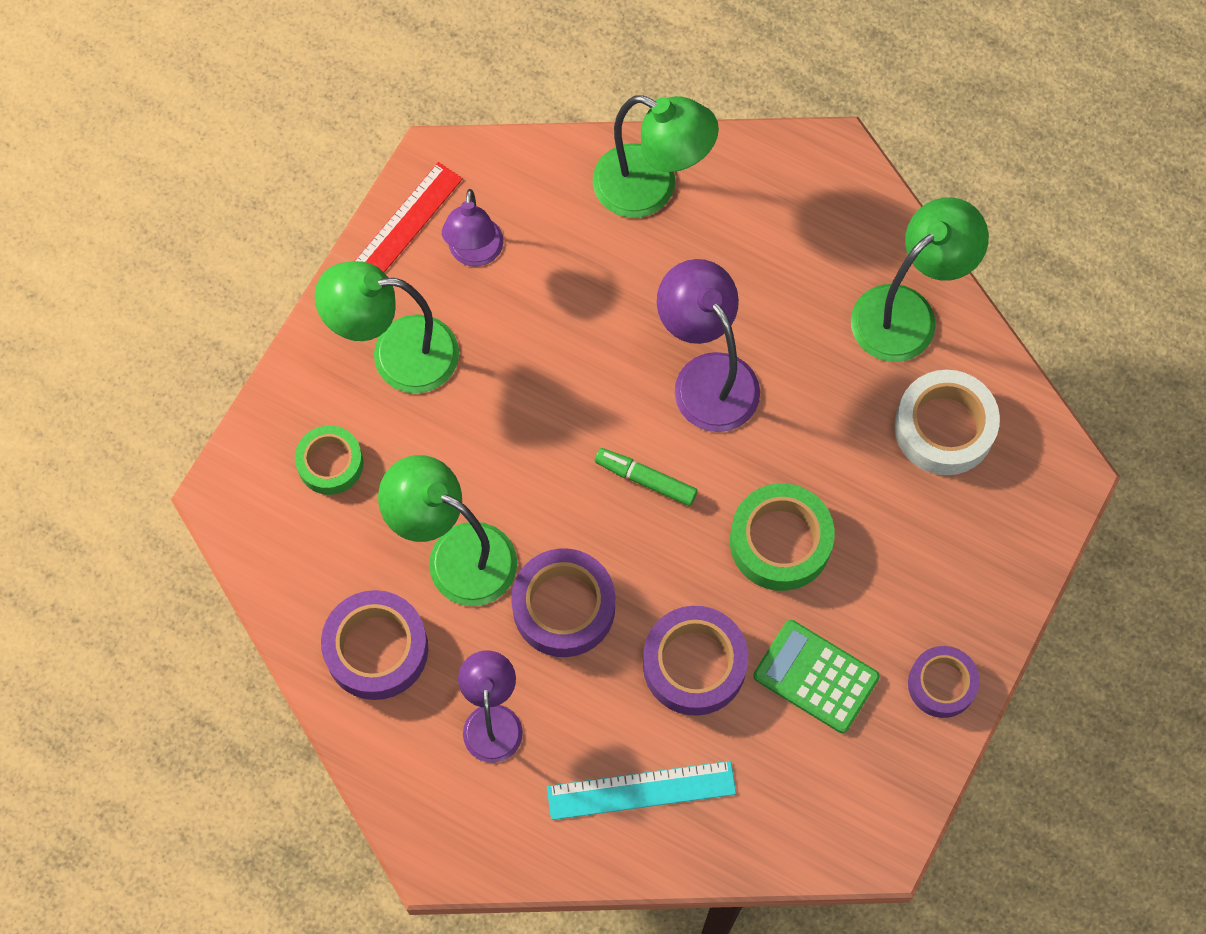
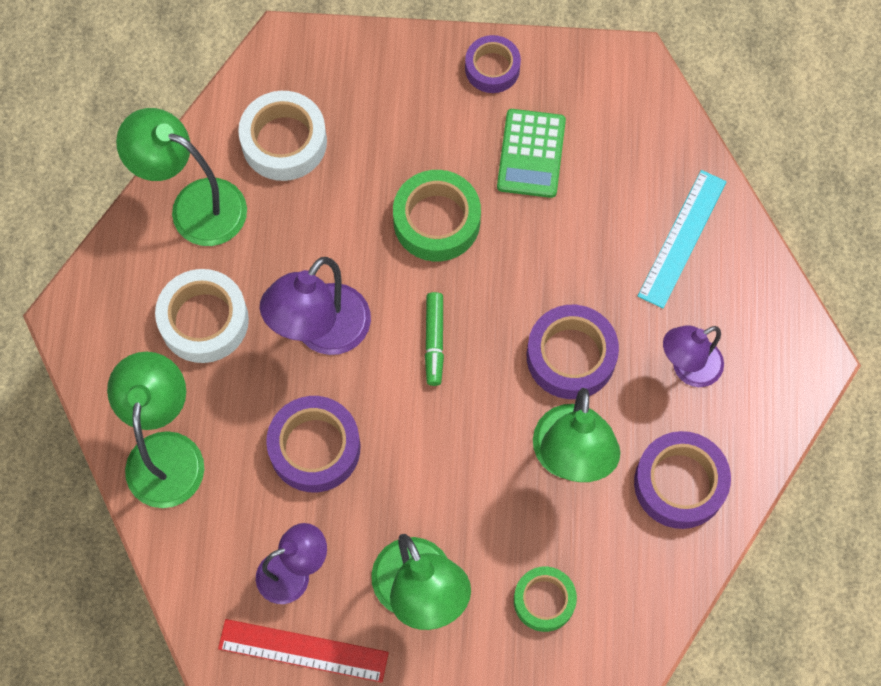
camera: 115 degrees left, 0 degrees up
(641, 790) = (682, 238): turquoise ruler -> turquoise ruler turned 60 degrees clockwise
(694, 664) = (566, 242): purple tape -> purple tape (315, 448)
(773, 273) = (204, 320): none -> white tape

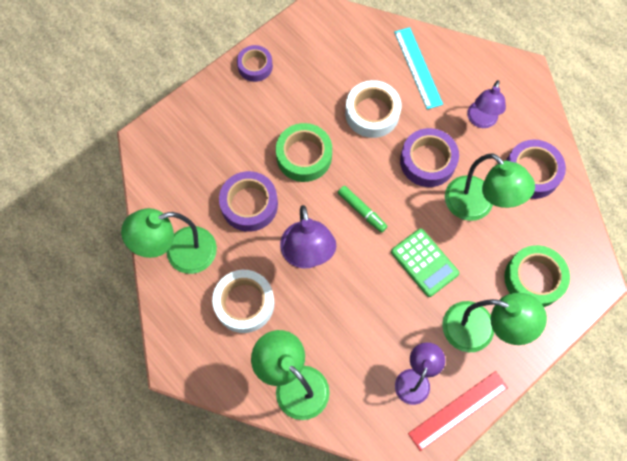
camera: 45 degrees left, 0 degrees up
(284, 141) = (192, 184): white tape -> white tape (372, 113)
(315, 448) = (361, 311): purple tape -> purple tape (249, 204)
(531, 154) = (314, 89): green calculator -> green calculator (424, 262)
(544, 600) = (533, 279): green tape -> green tape, size x1.53

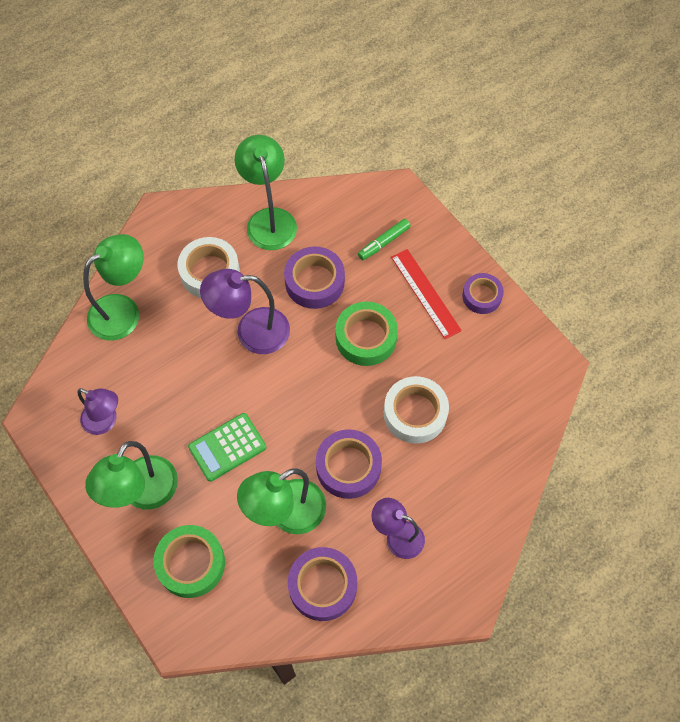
camera: 95 degrees right, 5 degrees down
(362, 211) = (295, 390): green marker -> green marker (384, 242)
(417, 67) = (474, 472): turquoise ruler -> none
(458, 410) = (65, 459): red ruler -> red ruler (425, 293)

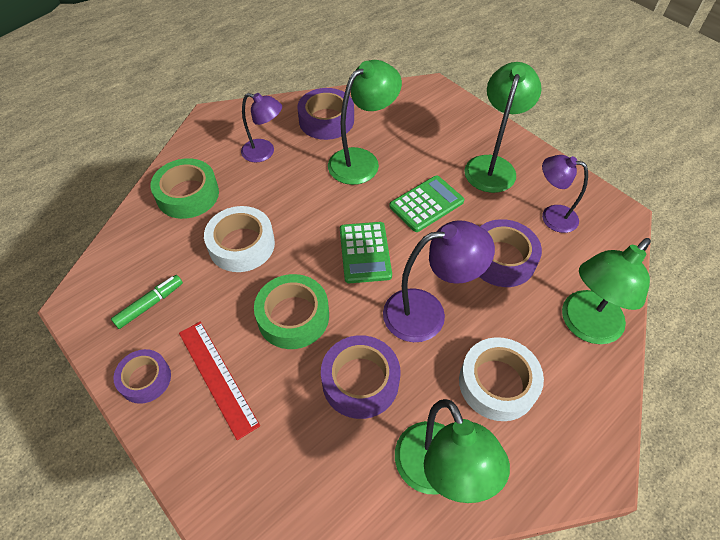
camera: 175 degrees right, 10 degrees down
(191, 563) = (435, 126): green tape -> green tape (188, 194)
(297, 395) = (365, 252): none -> green calculator
(348, 467) = (309, 197): purple tape -> purple tape (501, 259)
(384, 242) = (269, 448): green marker -> green marker (150, 304)

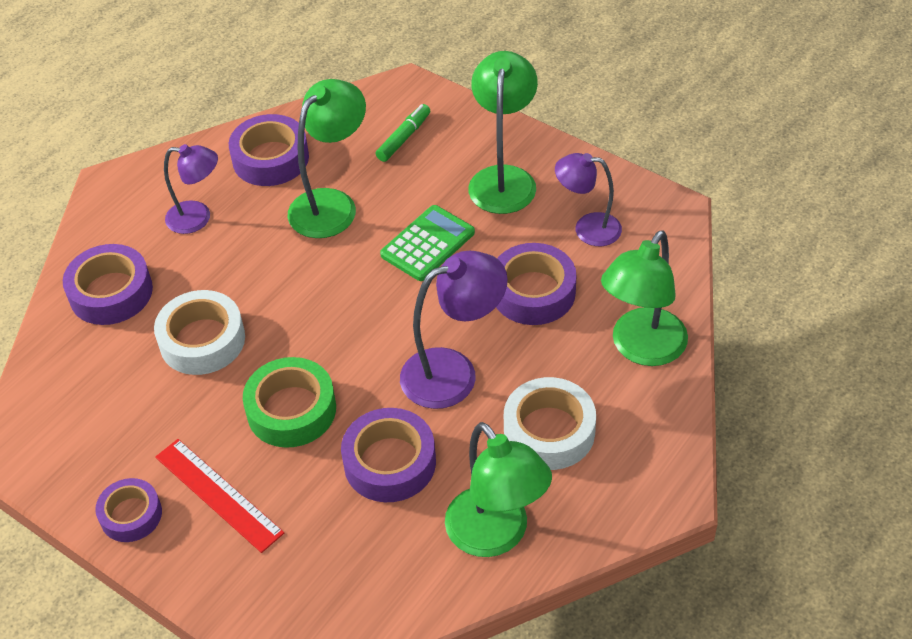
camera: 10 degrees left, 5 degrees down
(150, 304) = (107, 433): green marker -> green marker (404, 138)
(188, 194) = (111, 292): green tape -> purple tape
(365, 252) = (362, 318): green calculator -> none

